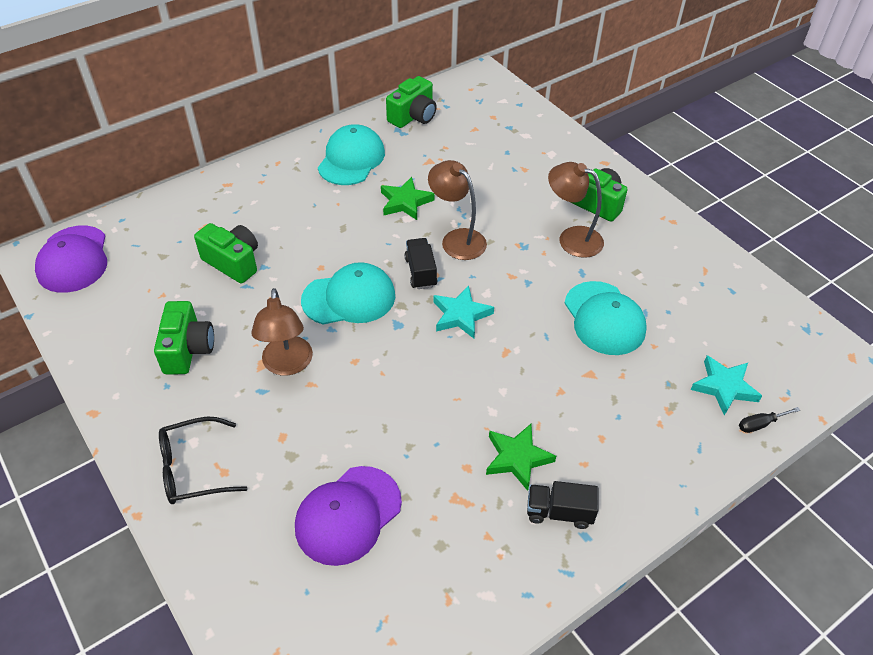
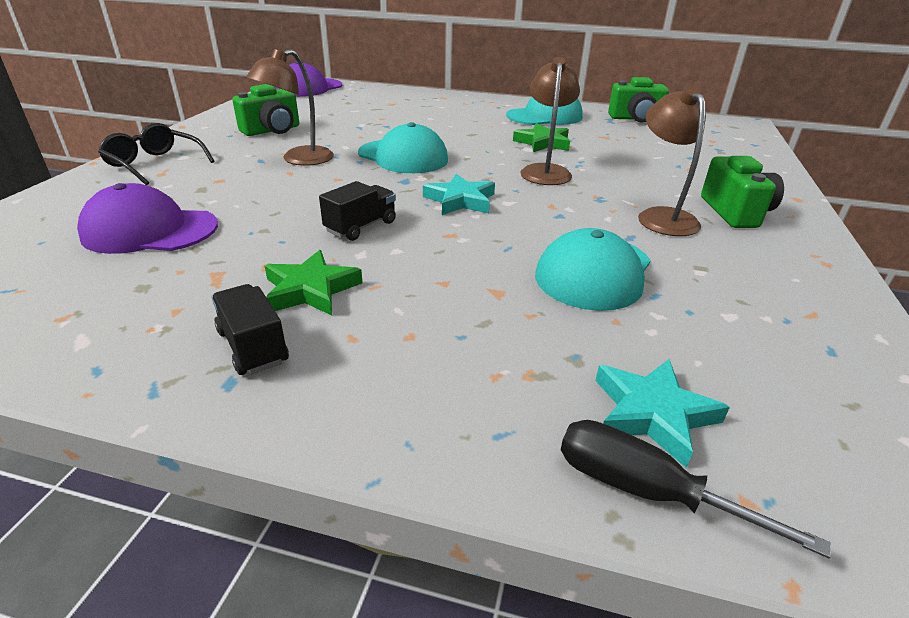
camera: 50 degrees right, 15 degrees down
(233, 262) = (375, 118): green camera -> none
(420, 272) = (479, 170): black truck -> black truck (361, 227)
(760, 424) = (645, 490): black screwdriver -> black screwdriver, size x1.66

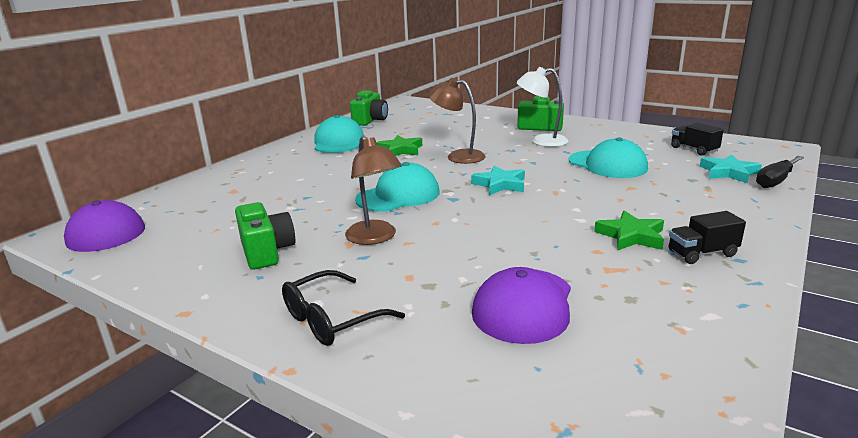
camera: 70 degrees left, 10 degrees down
(361, 227) = (537, 217): black truck -> black truck (693, 150)
(662, 216) = (541, 141): brown lamp -> white lamp

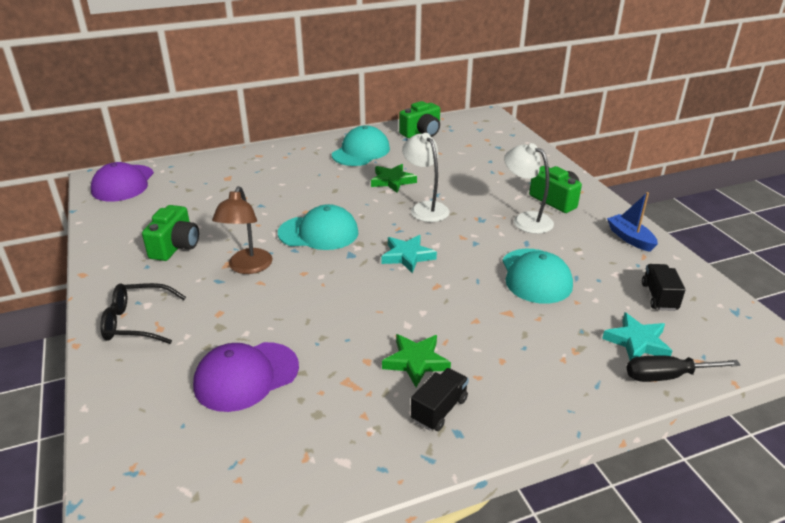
camera: 35 degrees right, 10 degrees up
(458, 156) = (425, 208): brown lamp -> white lamp
(621, 130) = (630, 238): none -> blue boat
(702, 253) = (439, 409): black truck -> black truck turned 105 degrees clockwise

